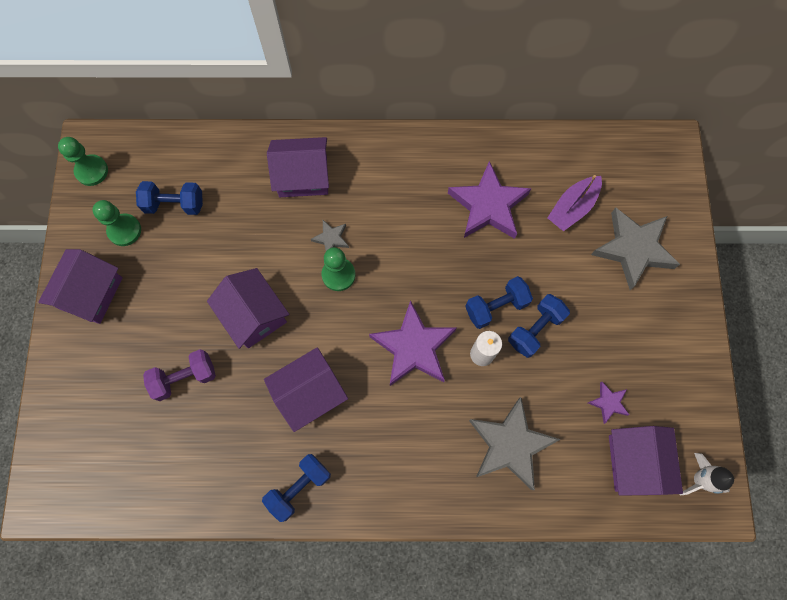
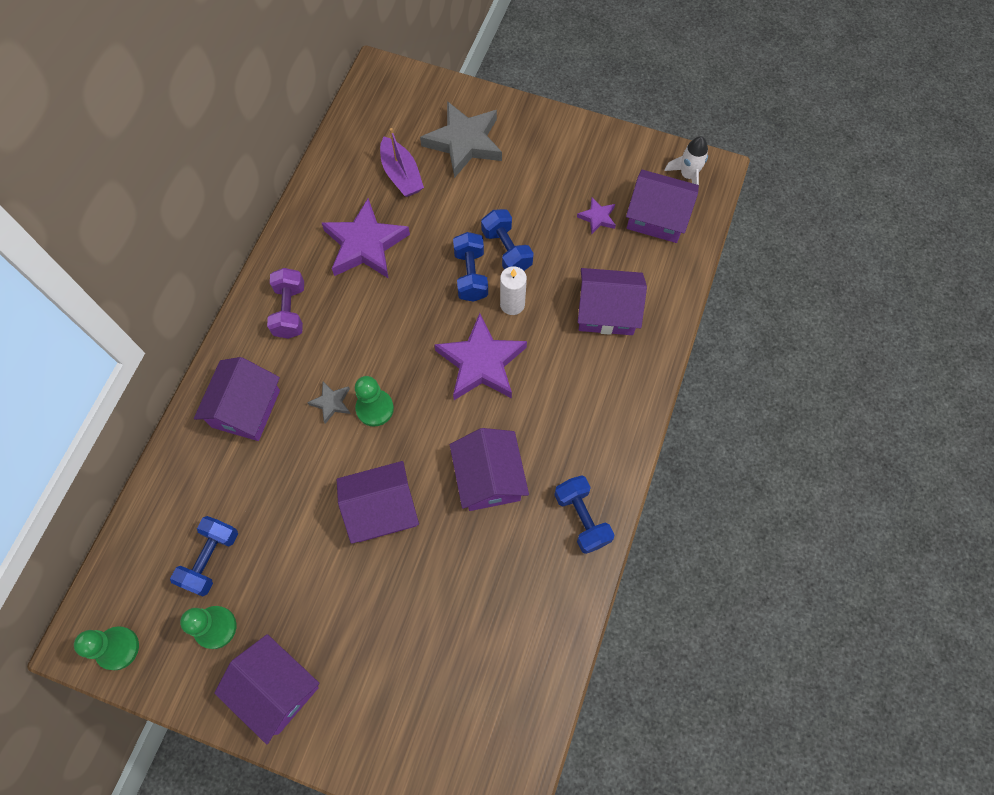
camera: 70 degrees left, 5 degrees down
(185, 378) = (422, 605): purple dumbbell -> purple dumbbell (290, 311)
(510, 444) = (606, 311): grey star -> purple house

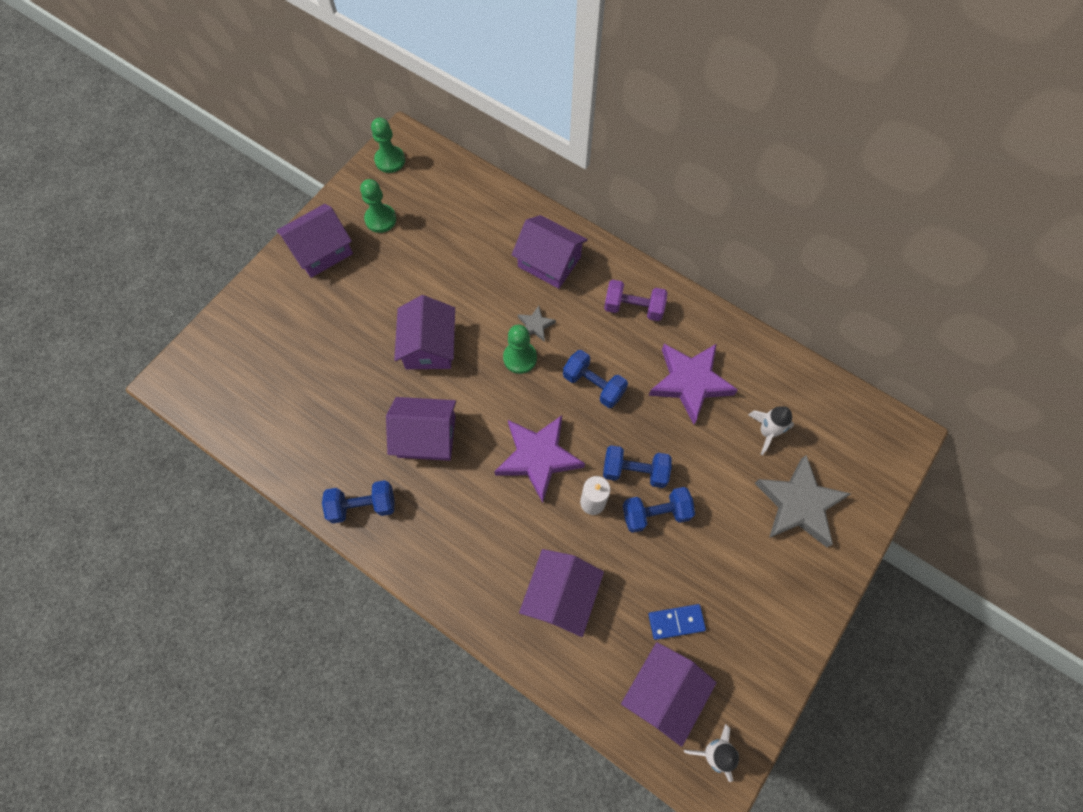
camera: 105 degrees right, 0 degrees up
(211, 559) = (432, 222): blue dumbbell -> blue dumbbell (593, 385)
(401, 175) = (767, 432): purple boat -> white rocket
(597, 217) = (676, 622): purple star -> blue domino

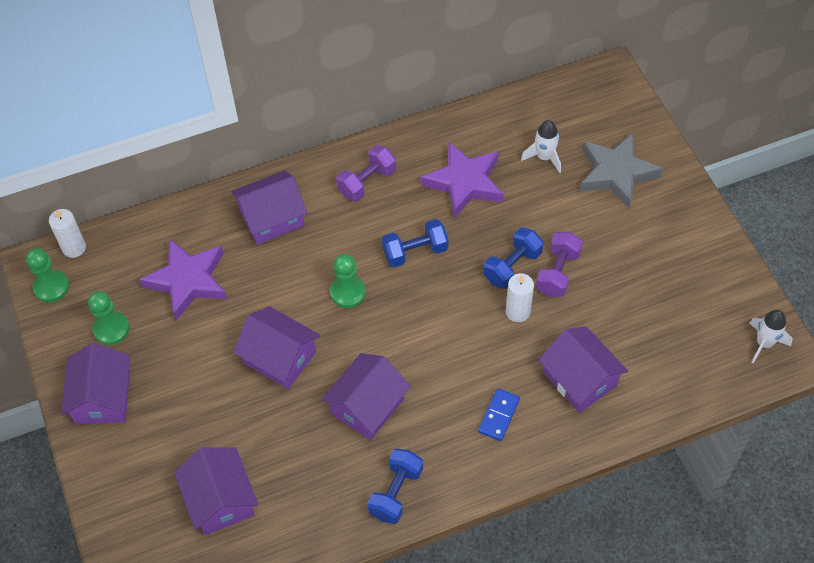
camera: 55 degrees left, 10 degrees down
(431, 152) = (74, 248): none -> white candle
(535, 325) = (326, 263): grey star -> none
(538, 457) = (450, 330): purple star -> purple star (188, 281)
(655, 513) = (557, 272): blue dumbbell -> purple dumbbell
(663, 692) = (701, 350): purple house -> purple house (220, 500)
(676, 622) = (653, 310): blue domino -> blue domino (499, 415)

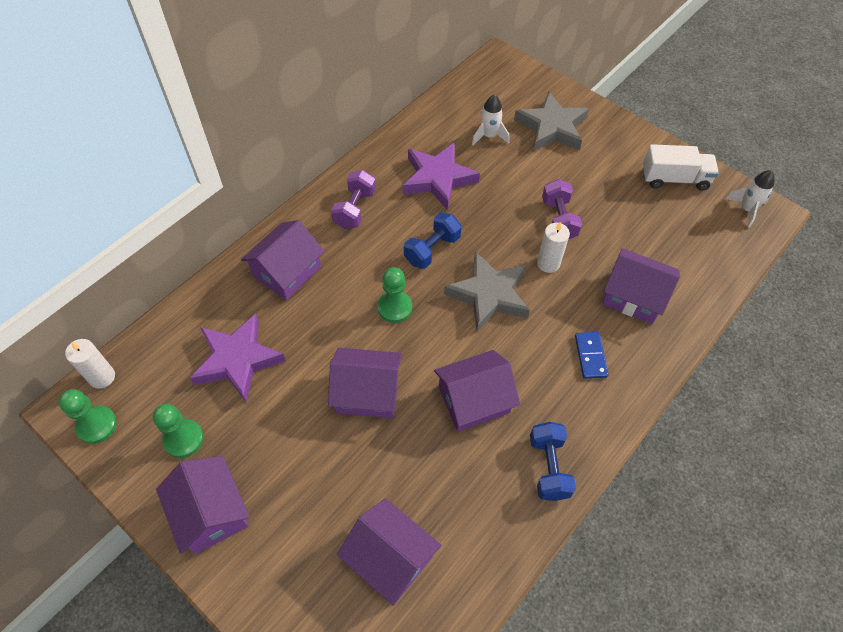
camera: 30 degrees left, 0 degrees up
(367, 406) = (474, 400): purple house -> purple house turned 60 degrees clockwise
(441, 317) = (489, 295): none -> grey star
(512, 266) = (519, 229): blue dumbbell -> none
(709, 280) = (674, 179): none -> white truck

